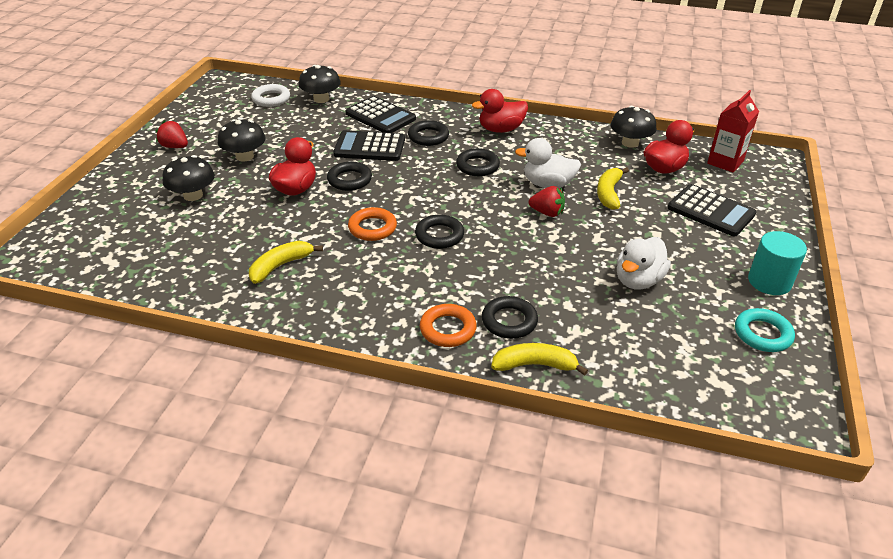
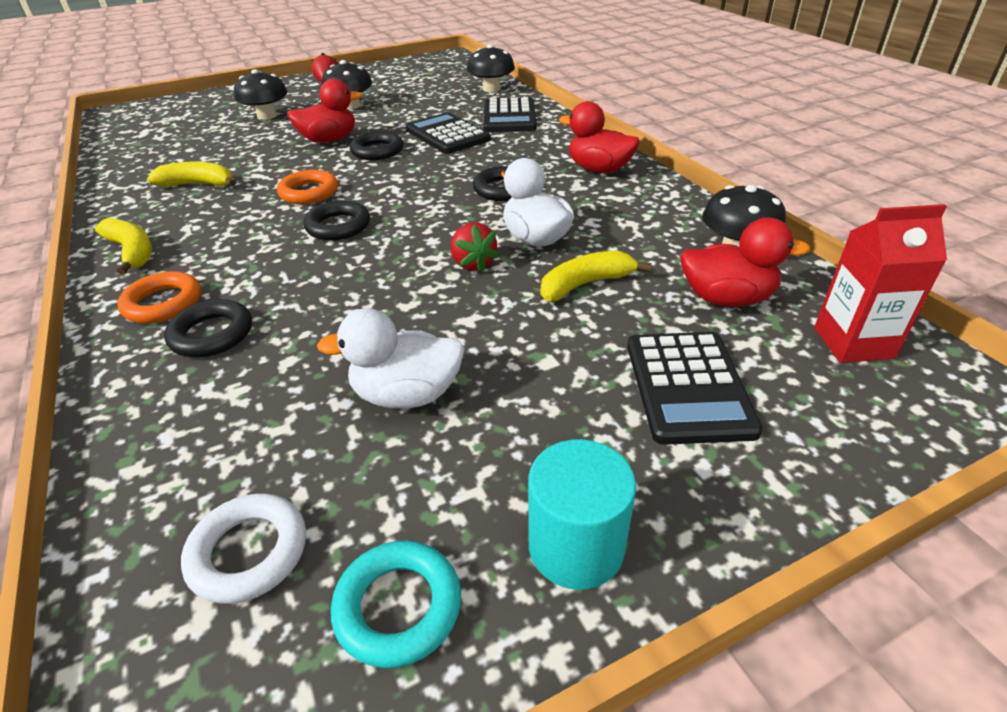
camera: 50 degrees right, 0 degrees up
(271, 99) = (455, 77): white ring -> white ring (249, 552)
(428, 137) = (514, 147): black ring -> none
(535, 365) = (132, 391): yellow banana -> yellow banana (132, 252)

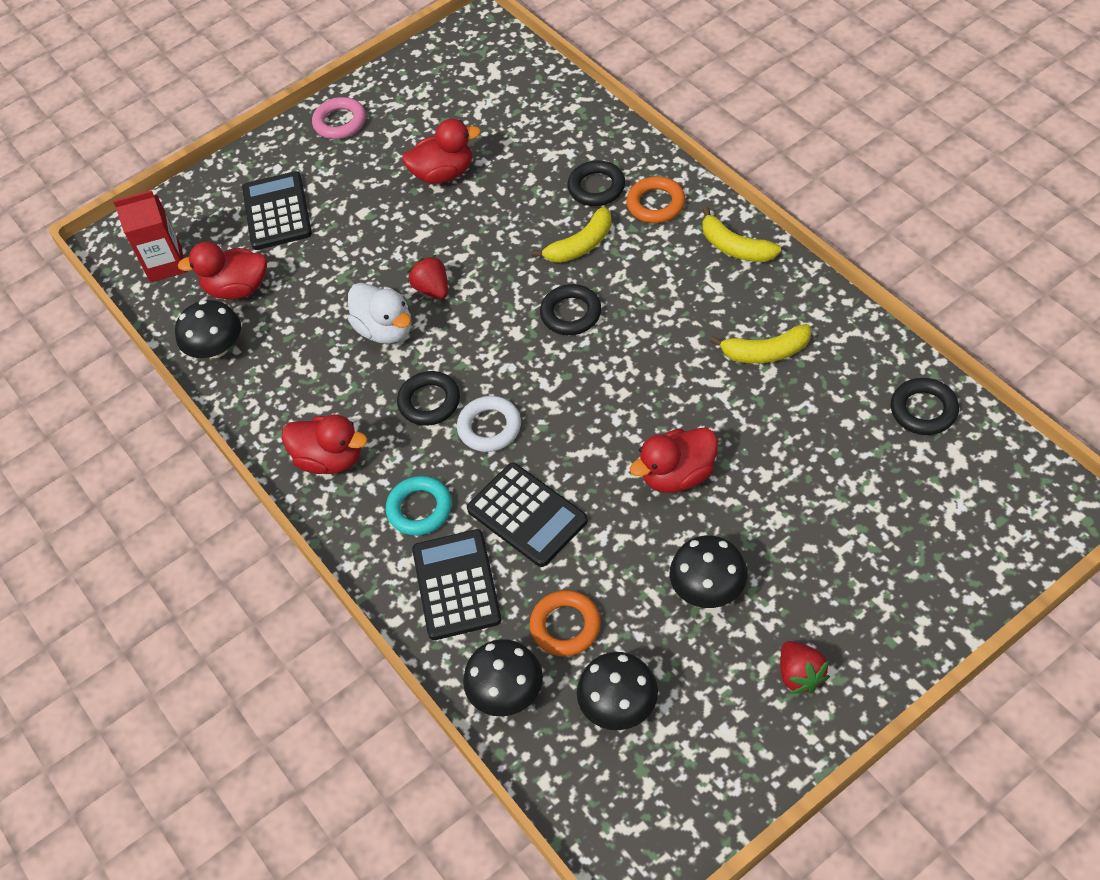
camera: 175 degrees right, 15 degrees up
(249, 552) = (487, 90): white ring -> white ring (489, 427)
(267, 116) = (816, 532): black mushroom -> black mushroom (619, 705)
(309, 192) = (632, 360): orange ring -> orange ring (565, 626)
(377, 151) = (601, 458): black ring -> black ring (923, 410)
(398, 607) = (412, 87): turquoise ring -> turquoise ring (419, 509)
(407, 394) = (444, 173): white duck -> red duck
(576, 546) = (340, 122): turquoise cylinder -> pink ring
(585, 284) = (340, 283): yellow banana -> yellow banana (581, 245)

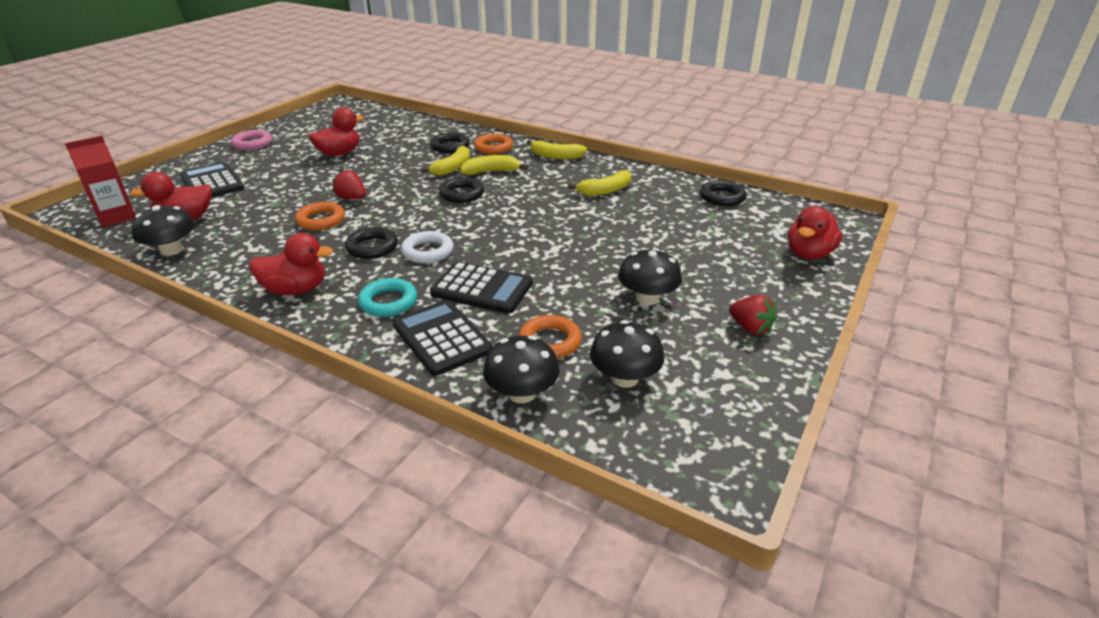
camera: 30 degrees left, 20 degrees down
(385, 329) = (321, 220): white duck -> orange ring
(629, 267) = (491, 172): none -> yellow banana
(678, 475) = (585, 249): red duck -> red duck (809, 254)

